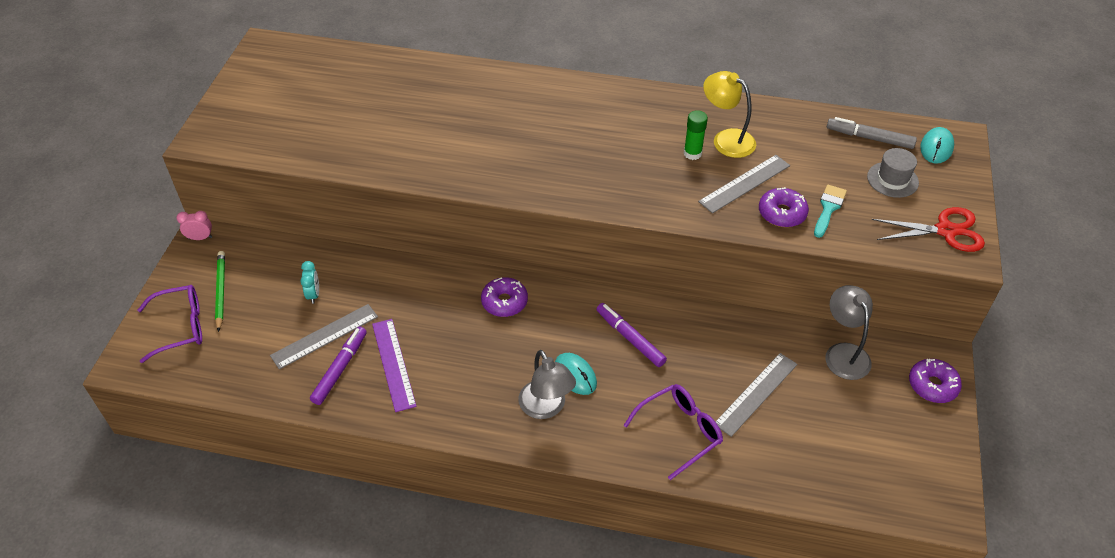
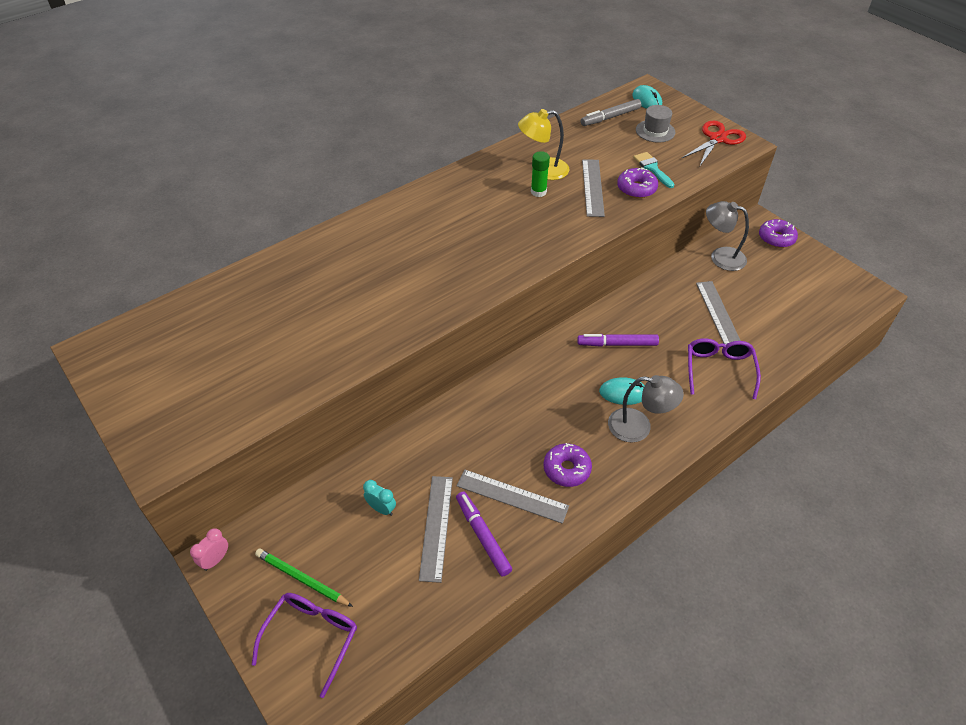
camera: 50 degrees left, 0 degrees up
(393, 364) = (512, 496): purple ruler -> grey ruler
(504, 302) = (516, 390): purple donut -> purple donut (566, 469)

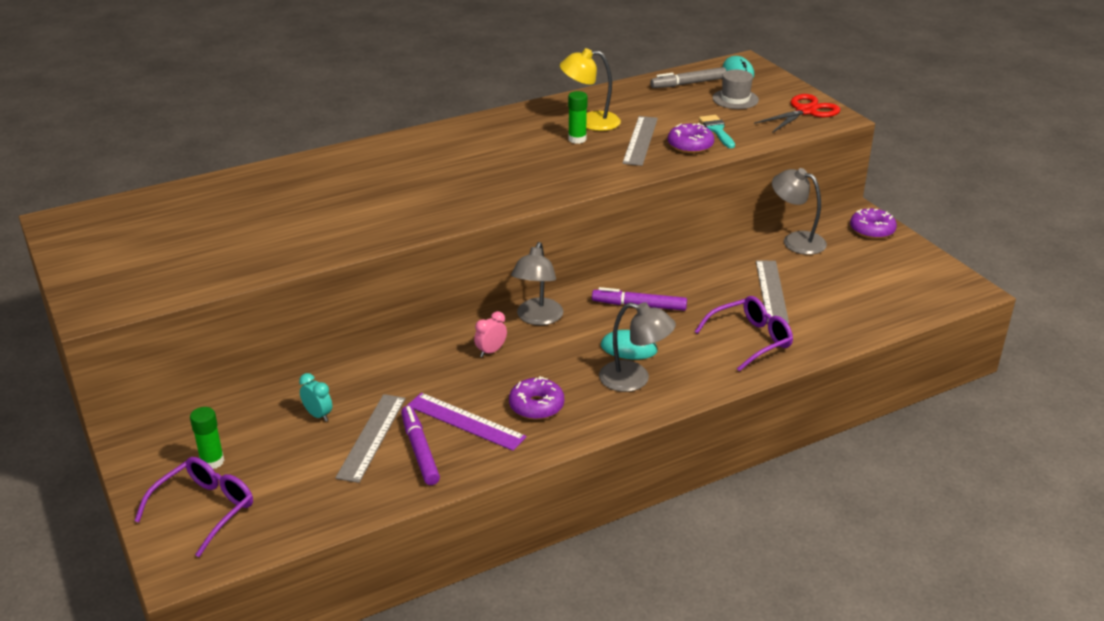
camera: 10 degrees right, 15 degrees down
(216, 560) = (128, 435): pink clock -> pink clock (491, 351)
(302, 579) = (212, 461): green pencil -> green glue stick
(512, 496) = (465, 421): grey ruler -> purple ruler
(537, 369) = (537, 318): none -> grey lamp
(719, 369) = (751, 340): purple glasses -> purple glasses turned 45 degrees clockwise

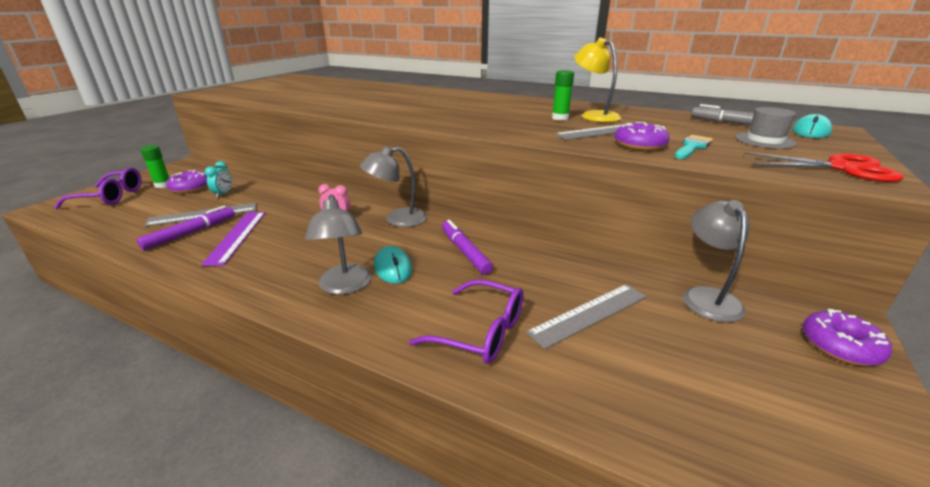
camera: 55 degrees right, 5 degrees down
(536, 406) = (273, 256): purple donut -> purple donut (190, 188)

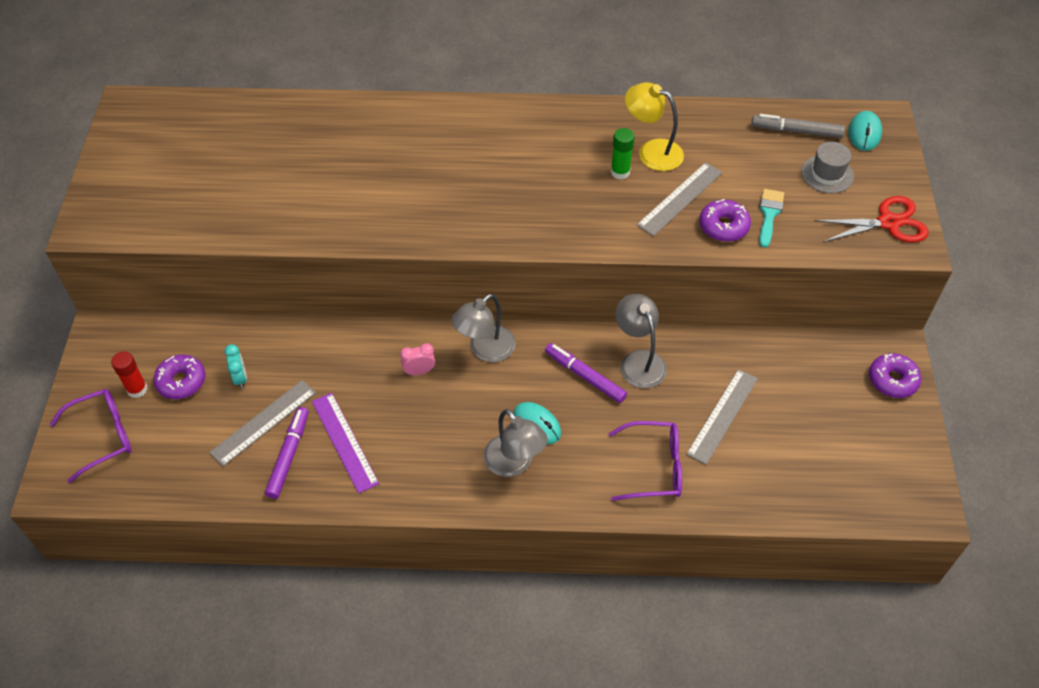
camera: 25 degrees left, 25 degrees up
(163, 185) = (137, 389): green glue stick -> red glue stick
(707, 297) = (801, 359): grey lamp -> grey lamp (638, 361)

